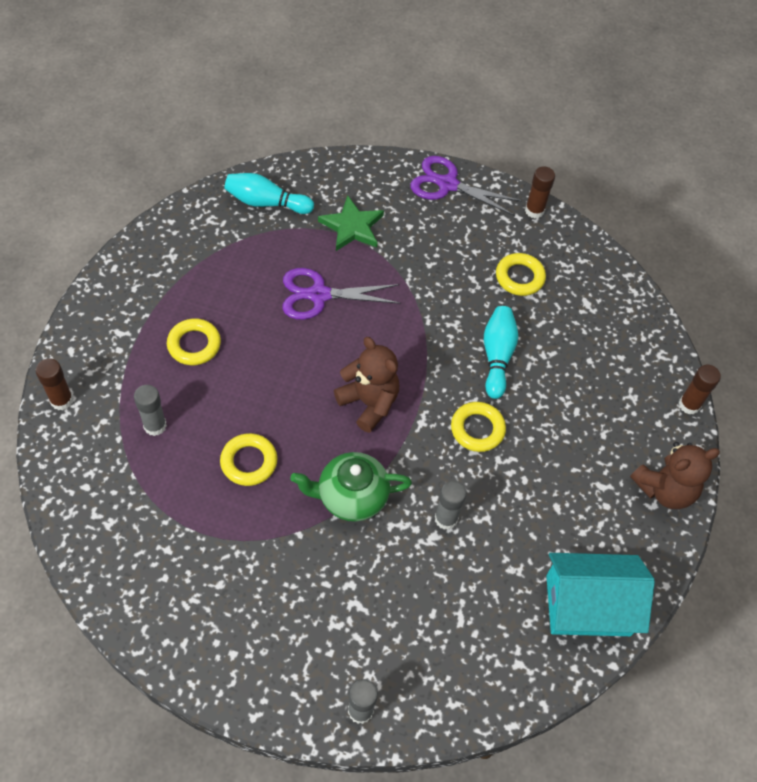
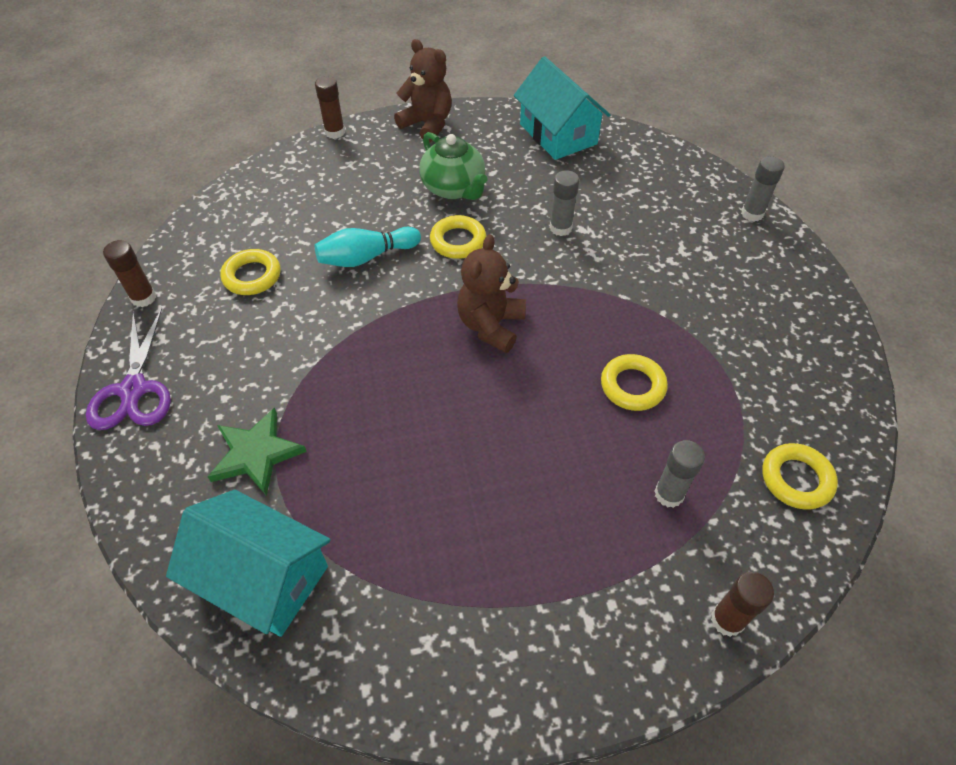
camera: 115 degrees left, 5 degrees down
(194, 345) = (542, 521): yellow ring -> yellow ring (796, 479)
(266, 202) = (262, 577): turquoise bowling pin -> turquoise house
(319, 295) = (384, 434): purple scissors -> none
(351, 496) = (597, 294): green teapot -> green teapot (454, 188)

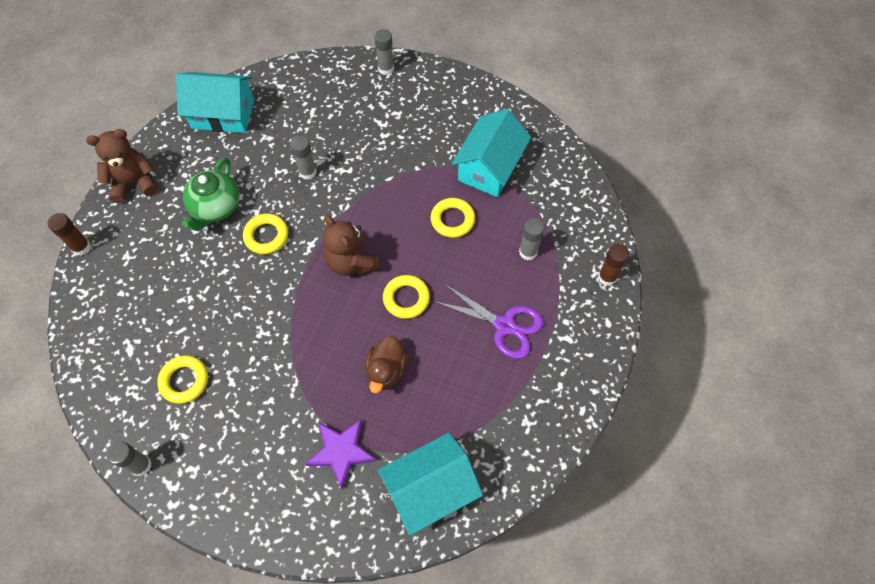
camera: 55 degrees left, 10 degrees up
(134, 390) = (226, 507): purple scissors -> purple scissors (504, 325)
(143, 298) = (141, 465): brown glue stick -> grey glue stick
(256, 453) = (341, 451): green star -> purple star
(366, 257) = (231, 299): turquoise bowling pin -> none
(384, 437) = (386, 371): none -> brown duck
(454, 188) = (216, 208): green teapot -> green teapot turned 105 degrees clockwise
(740, 381) = (489, 167): none -> turquoise house
(796, 479) = (561, 190): yellow ring -> yellow ring (406, 298)

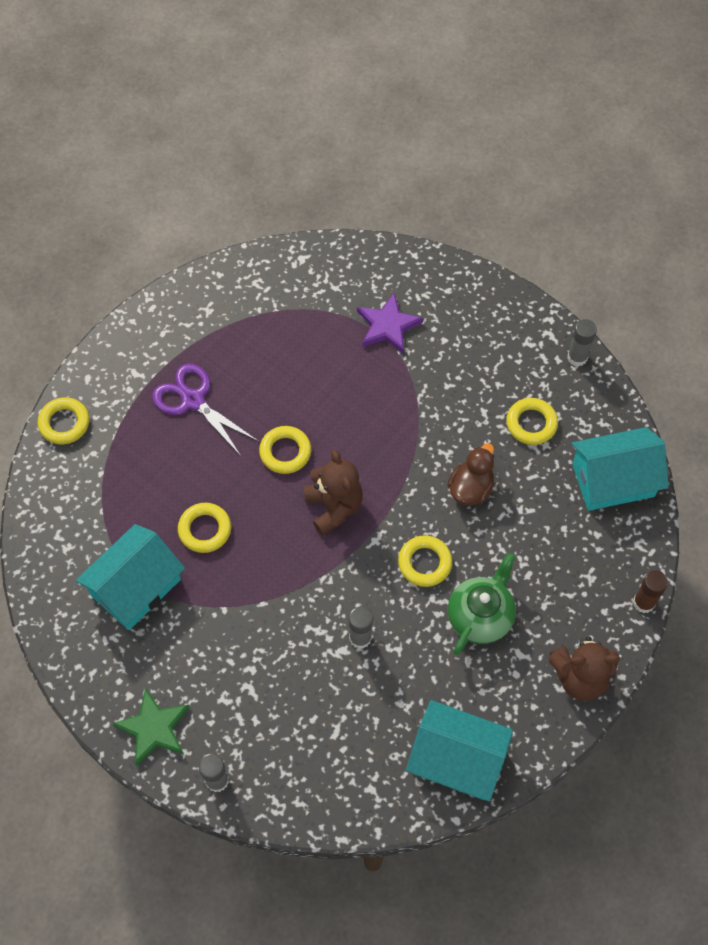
camera: 165 degrees left, 0 degrees up
(386, 371) = (327, 385): brown duck -> brown duck (470, 488)
(430, 489) = (315, 278): turquoise house -> turquoise house (613, 480)
(439, 87) = (153, 728): none -> green star
(528, 252) = (135, 471): grey glue stick -> none
(607, 277) = (64, 423): brown glue stick -> yellow ring

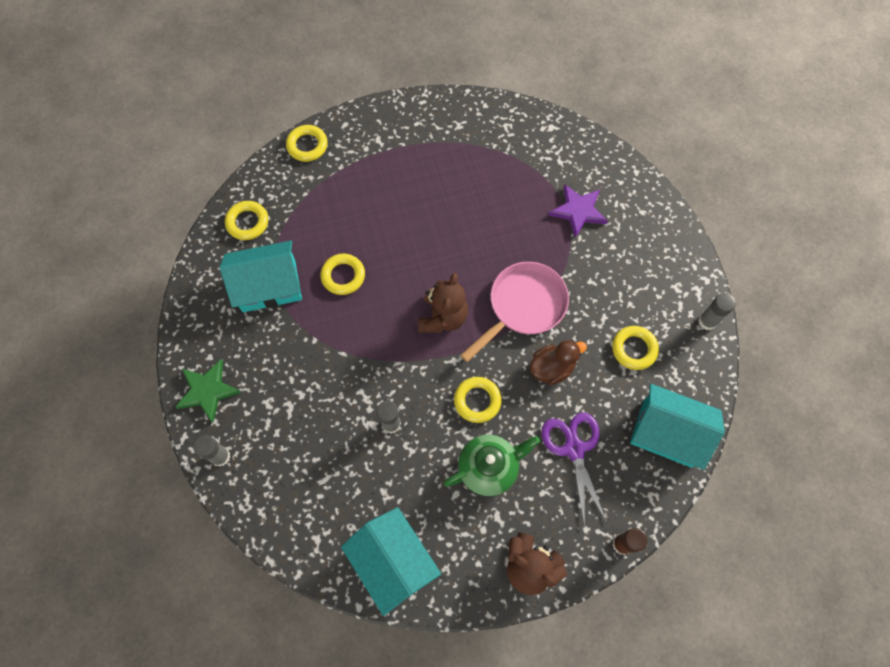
camera: 35 degrees right, 5 degrees up
(193, 400) = (402, 182): purple scissors -> purple scissors (574, 449)
(285, 452) = (438, 257): yellow ring -> yellow ring (247, 222)
(402, 448) = (523, 306): none -> pink pan

